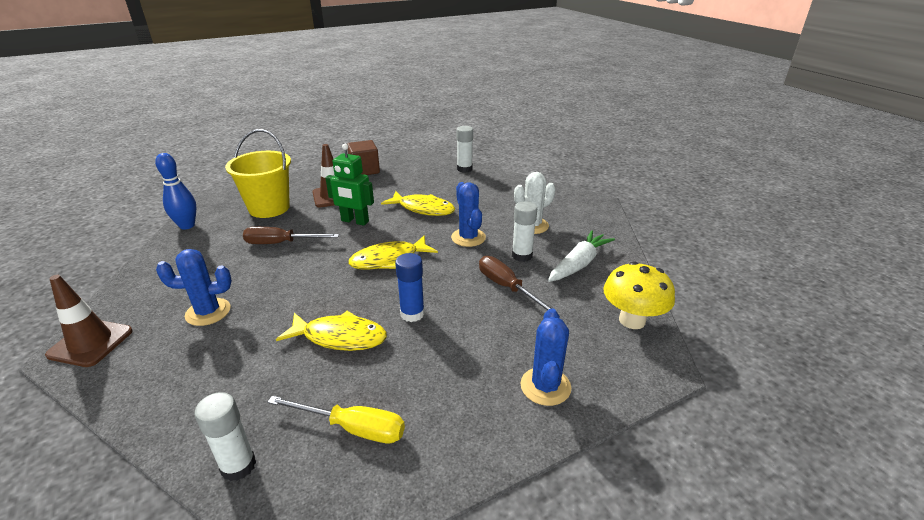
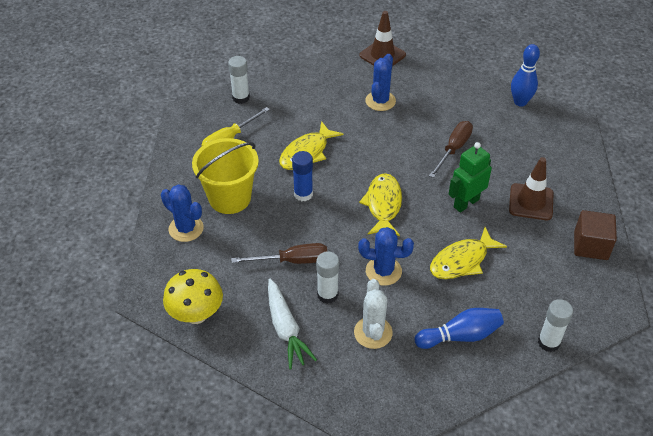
camera: 120 degrees right, 15 degrees up
(269, 208) = (528, 153): yellow bucket -> yellow bucket (230, 198)
(493, 195) = (460, 336): none -> blue bowling pin

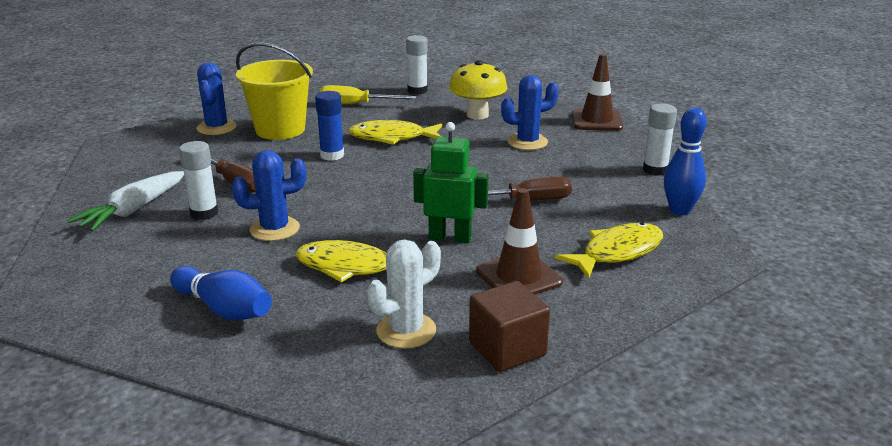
camera: 50 degrees right, 20 degrees down
(196, 314) = (112, 167): yellow mushroom -> yellow mushroom (477, 115)
(373, 332) = (174, 255): white cactus -> white cactus (406, 331)
(383, 205) = (375, 195): yellow fish -> yellow fish (617, 252)
(383, 271) = (275, 229): blue cactus -> blue cactus turned 75 degrees counterclockwise
(548, 342) = (280, 378): white glue stick -> white glue stick (655, 170)

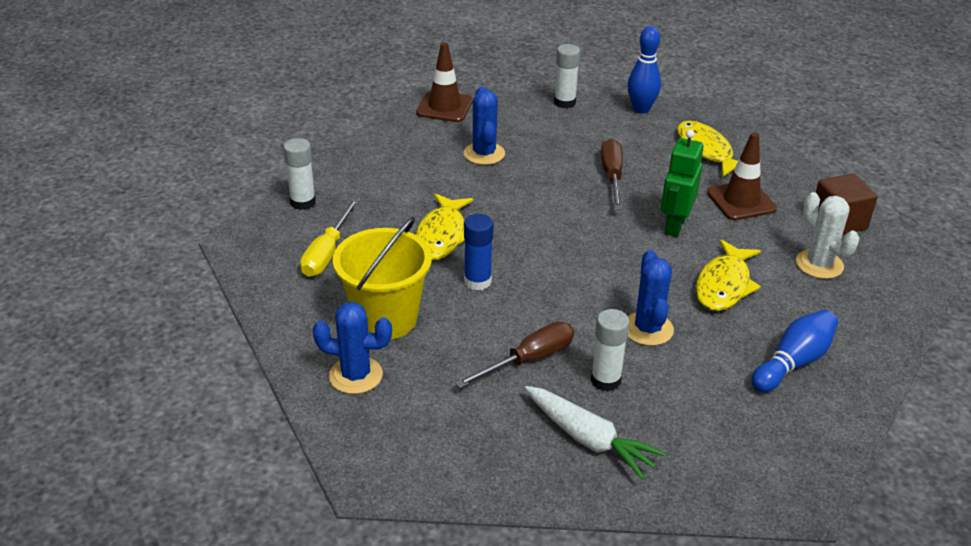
camera: 80 degrees left, 10 degrees up
(477, 115) = (399, 172): yellow mushroom -> none

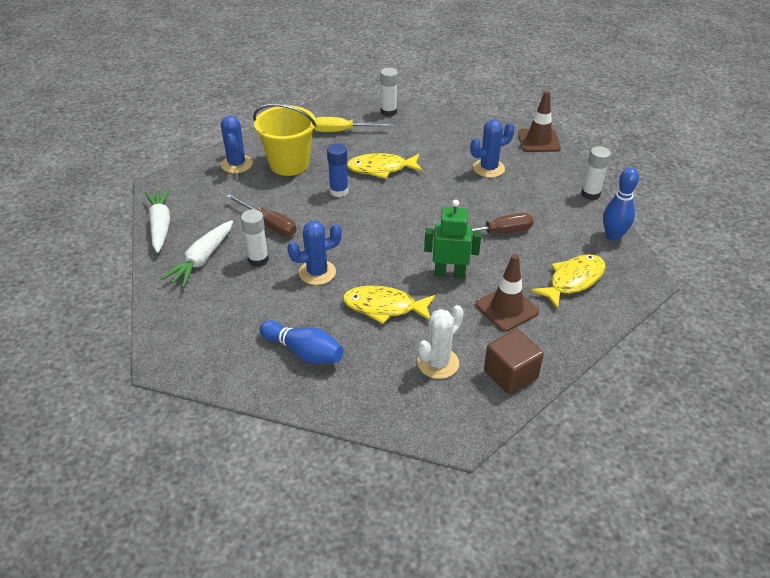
camera: 75 degrees right, 5 degrees up
(487, 483) = (160, 225): none -> white carrot

